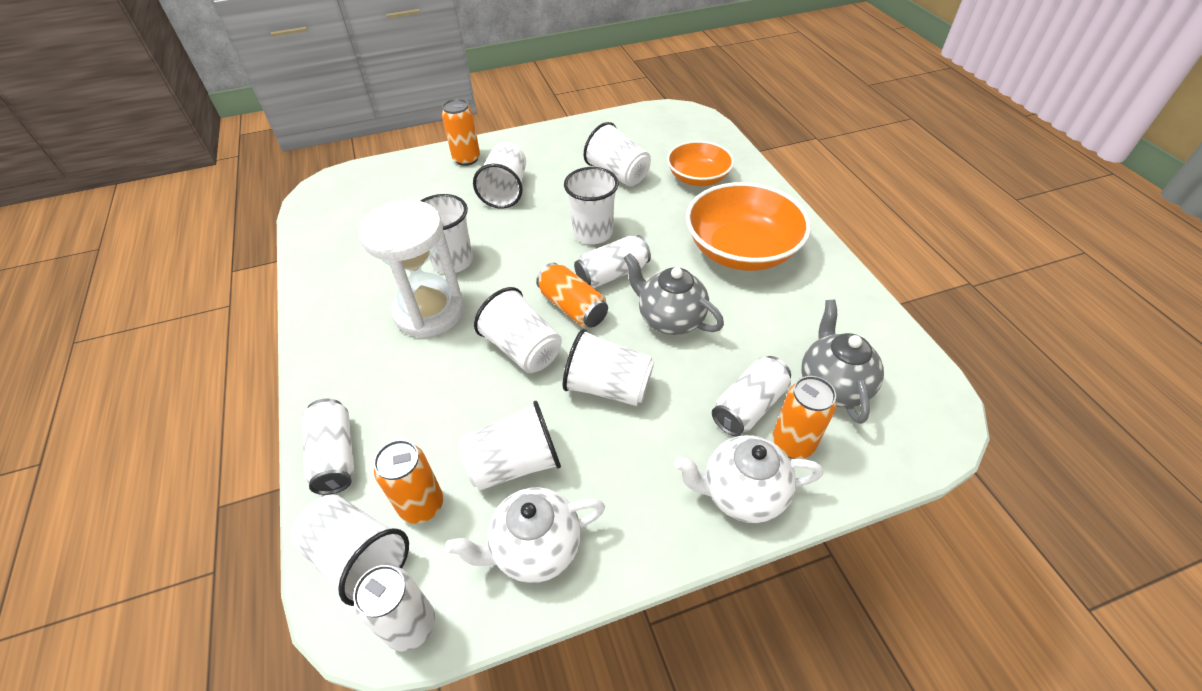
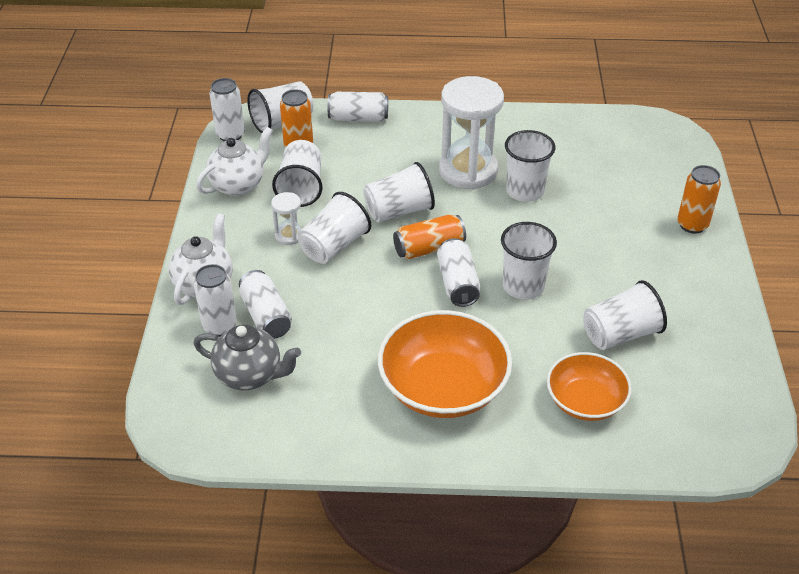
camera: 110 degrees right, 5 degrees down
(505, 191) = (620, 242): white cup -> none
(535, 548) = (238, 185): white teapot -> white teapot turned 45 degrees clockwise
(611, 438) = (289, 235): none -> white hourglass
(670, 319) = (381, 302): grey teapot -> none
(792, 443) = (220, 326): orange can -> white can

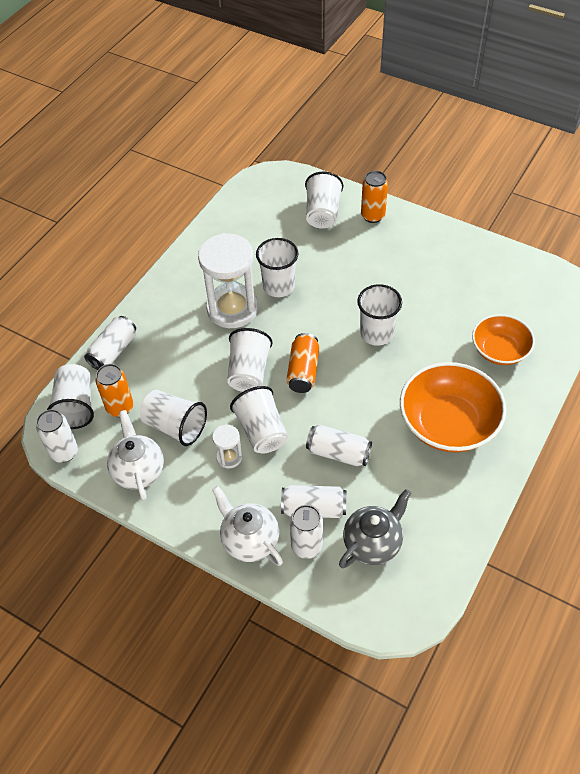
camera: 60 degrees left, 10 degrees up
(457, 283) = (351, 370): white can -> white can (338, 453)
(620, 334) = (451, 303): white cup -> white cup (322, 213)

